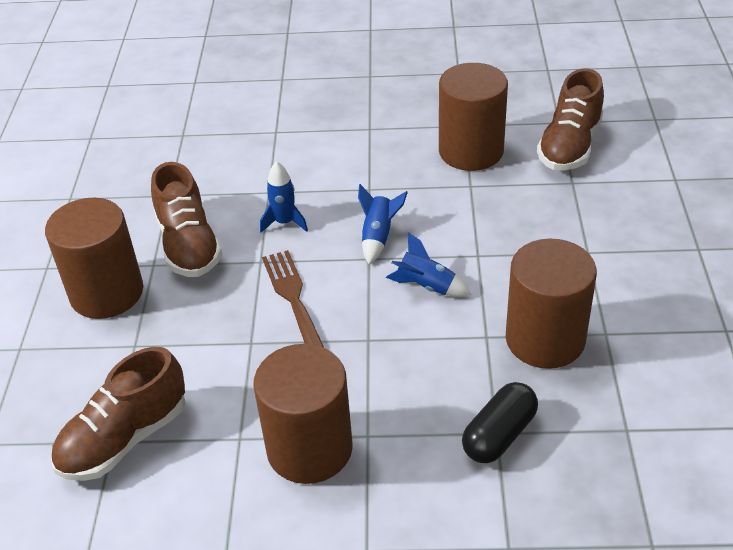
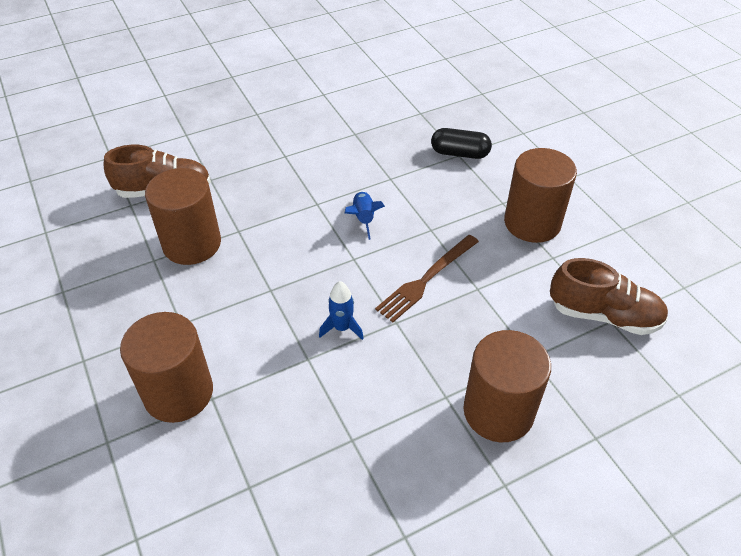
camera: 120 degrees left, 5 degrees up
(189, 245) = (408, 382): brown shoe -> none
(378, 237) = (327, 262): blue rocket -> none
(545, 339) = (376, 154): brown cylinder -> brown cylinder (178, 393)

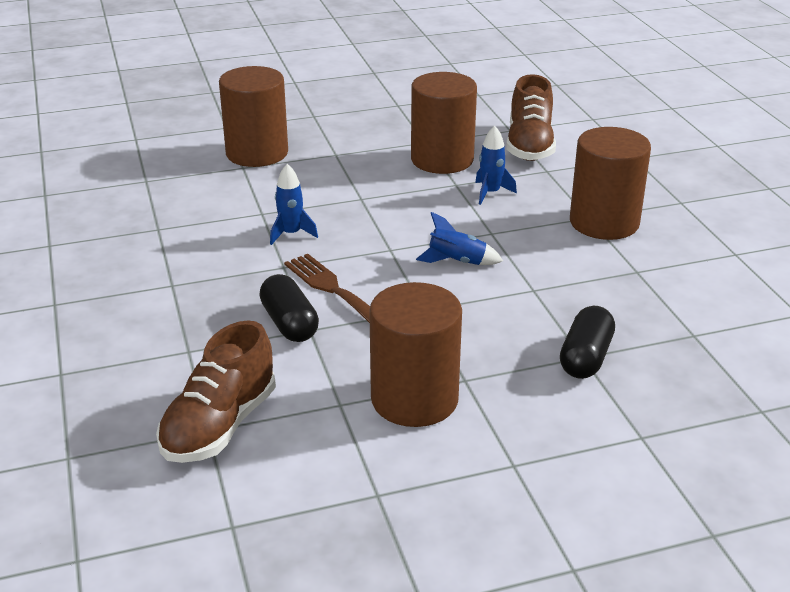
camera: 100 degrees right, 15 degrees down
(252, 208) = (490, 193): none -> blue rocket
(474, 301) = (289, 323): none -> black capsule
(498, 411) = (134, 314): brown cylinder -> brown cylinder (604, 222)

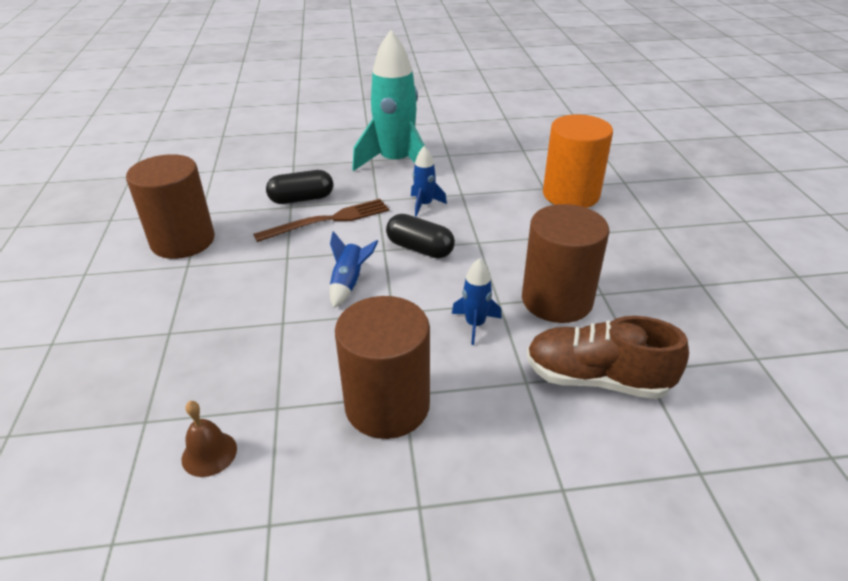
camera: 100 degrees right, 5 degrees up
(181, 265) = (395, 162): none -> turquoise rocket
(220, 426) = (213, 174): brown shoe -> none
(257, 153) = (571, 195): brown cylinder -> orange cylinder
(585, 358) = (165, 334): black capsule -> black capsule (420, 249)
(700, 292) = (209, 453): none -> brown bell

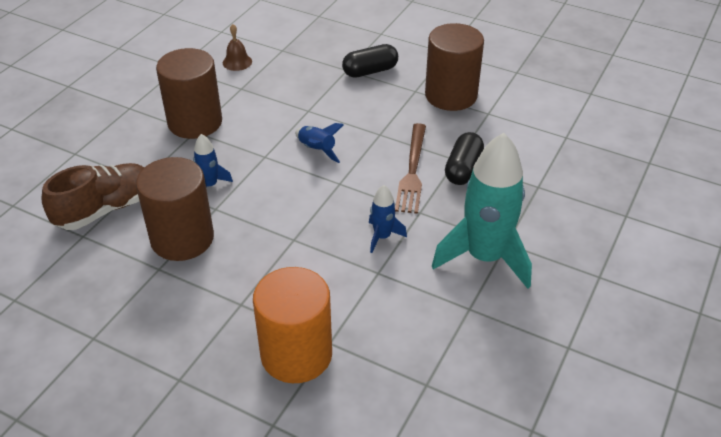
camera: 125 degrees right, 5 degrees up
(420, 249) = (320, 202): black capsule -> black capsule (370, 71)

